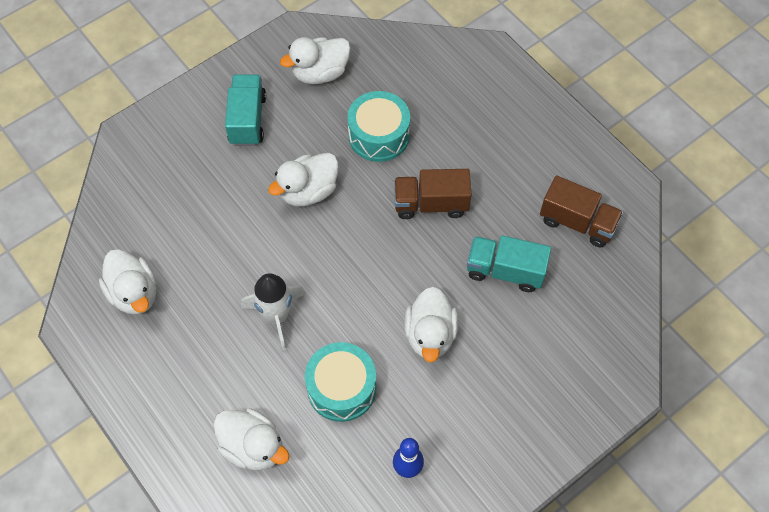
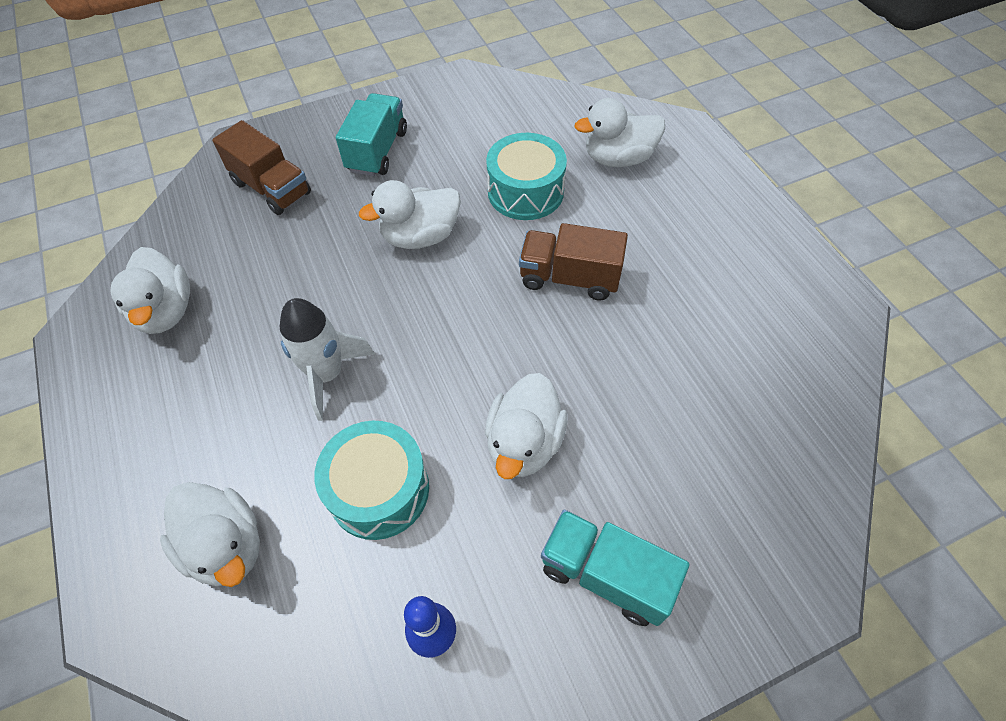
camera: 15 degrees right, 5 degrees down
(320, 73) = (476, 119): white duck -> white duck (618, 158)
(505, 271) = (650, 379): turquoise truck -> turquoise truck (606, 574)
(577, 222) = (764, 336): brown truck -> brown truck (272, 188)

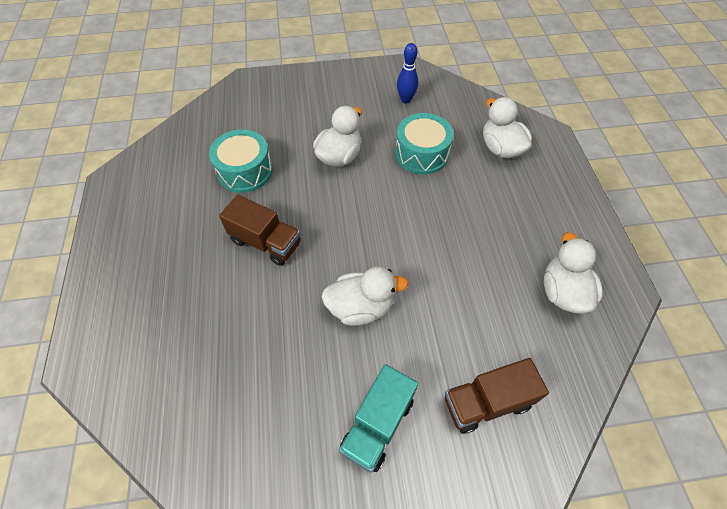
camera: 165 degrees left, 0 degrees up
(272, 188) = (486, 402): brown truck -> brown truck turned 75 degrees counterclockwise
(327, 374) = (444, 218): white rocket -> none
(525, 191) = (259, 329): turquoise drum -> turquoise drum (245, 171)
(606, 574) = (325, 102): turquoise truck -> none
(618, 158) = (162, 343): white duck -> none

